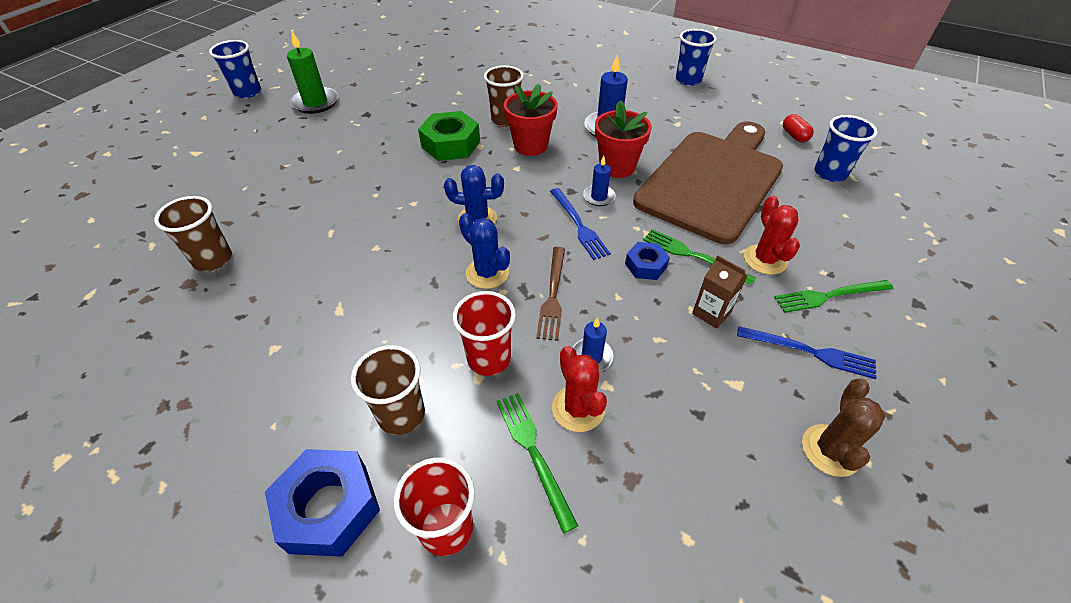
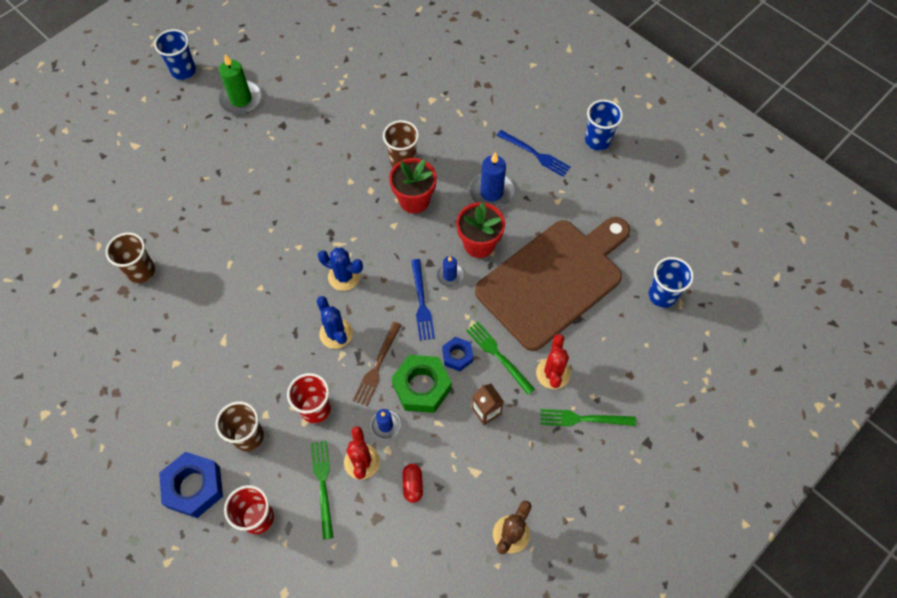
camera: 15 degrees right, 15 degrees up
(451, 144) = (346, 183): green nut -> green nut (422, 387)
(794, 136) = (658, 242): red capsule -> red capsule (413, 485)
(809, 352) = (540, 461): blue fork -> blue fork (535, 154)

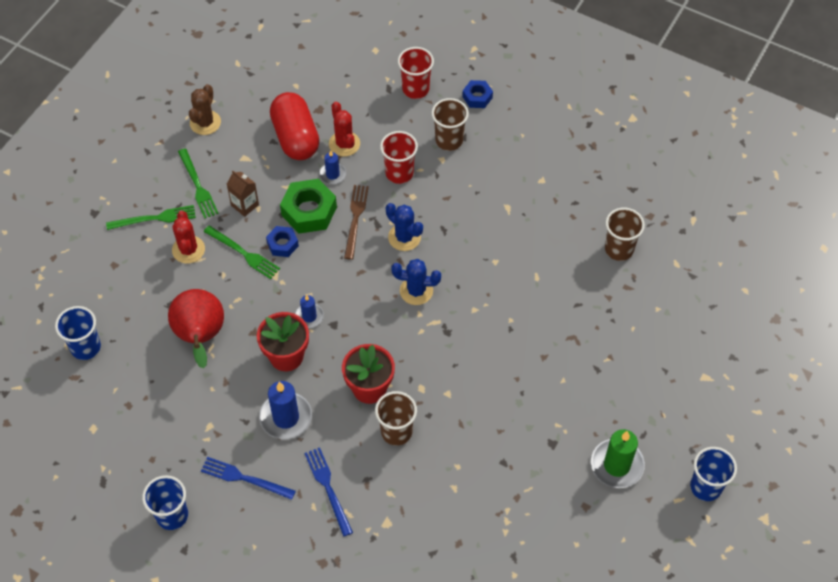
camera: 165 degrees right, 5 degrees down
(194, 487) = (477, 97): blue nut -> blue nut, size x0.57
(323, 485) = (371, 121): green fork -> green fork (197, 185)
(413, 485) = (295, 137): red capsule -> red capsule, size x2.29
(421, 302) = (330, 284): blue fork -> blue fork (328, 488)
(554, 280) = (200, 337): brown cutting board -> red pear

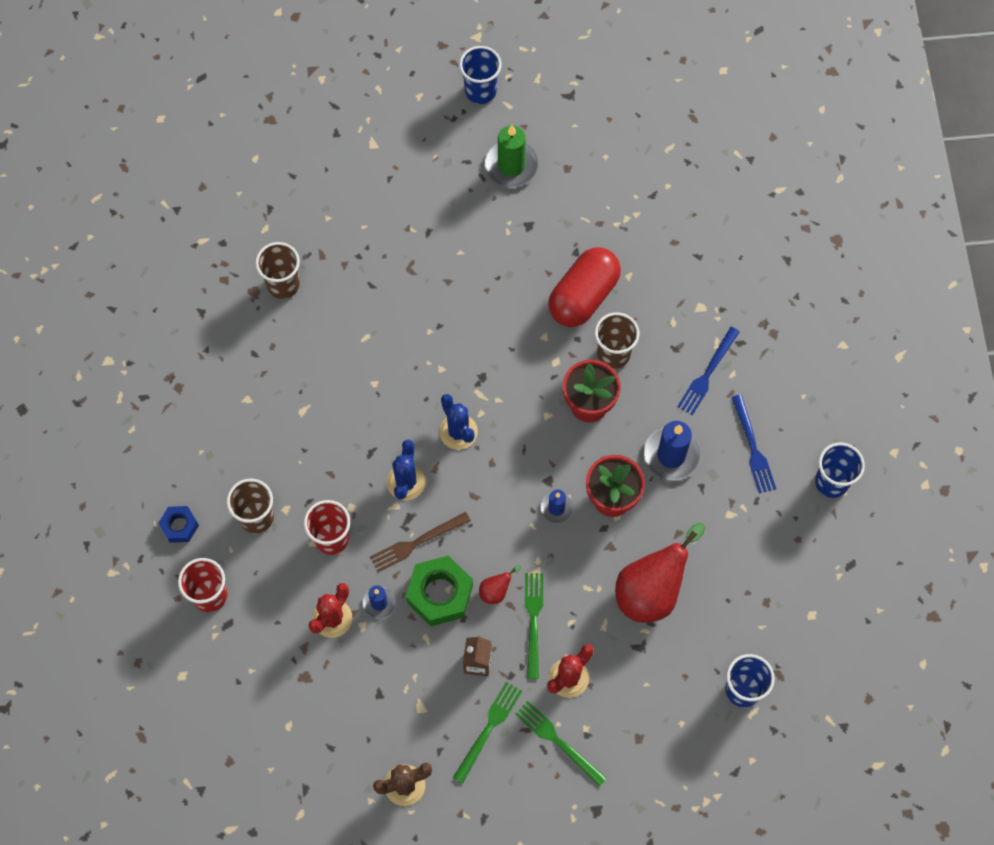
camera: 125 degrees left, 10 degrees up
(282, 244) = (496, 591): blue nut -> red pear
(295, 137) = (358, 674): red capsule -> red capsule (583, 296)

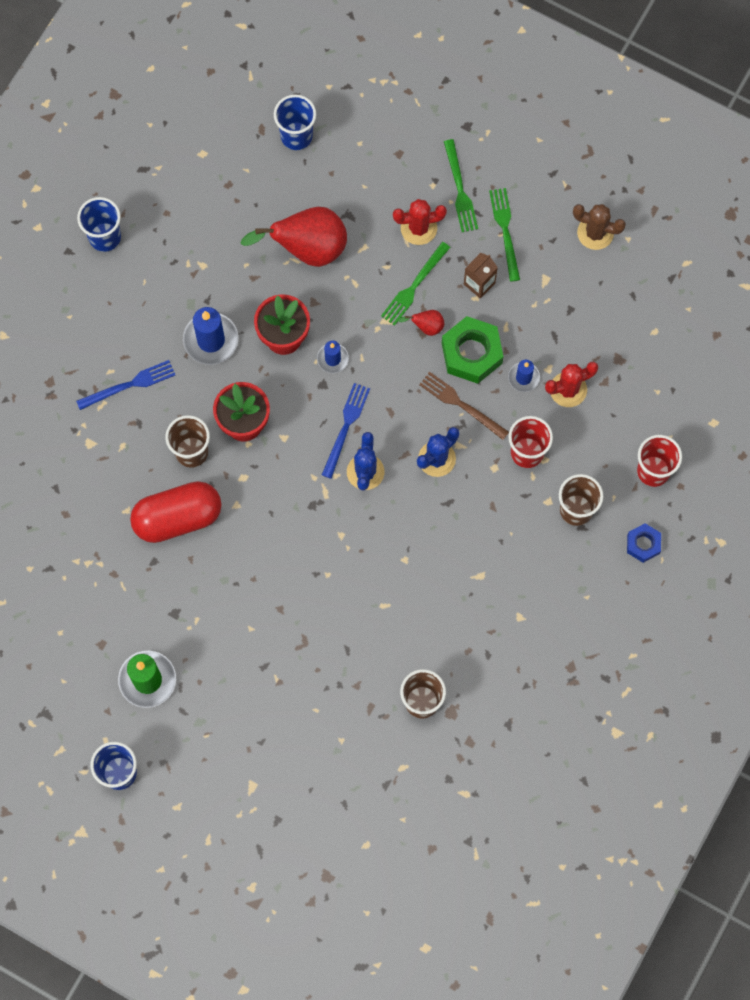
camera: 145 degrees left, 5 degrees up
(417, 542) = (461, 405): brown fork -> brown fork turned 150 degrees counterclockwise
(488, 729) = (505, 231): green fork -> green fork turned 105 degrees clockwise
(753, 447) = (142, 303): blue fork -> blue fork (346, 427)

